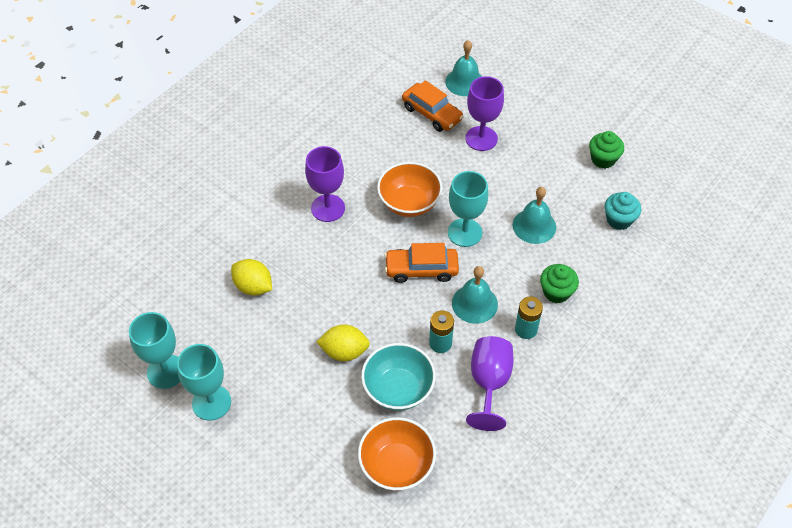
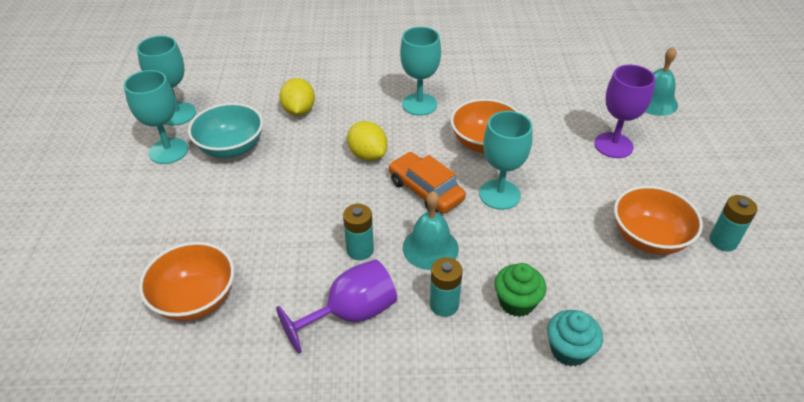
camera: 50 degrees right, 10 degrees down
(328, 208) = (419, 104): purple goblet -> turquoise goblet
(344, 351) = (287, 194): yellow lemon -> yellow lemon (367, 155)
(398, 389) = (281, 251): turquoise bowl -> turquoise bowl (231, 148)
(432, 113) = (592, 103): orange car -> none
(534, 226) = (571, 237): turquoise bell -> none
(569, 190) = (648, 238): none -> orange bowl
(603, 159) = (723, 241): green cupcake -> turquoise battery
(619, 220) = (671, 300): turquoise cupcake -> turquoise cupcake (569, 350)

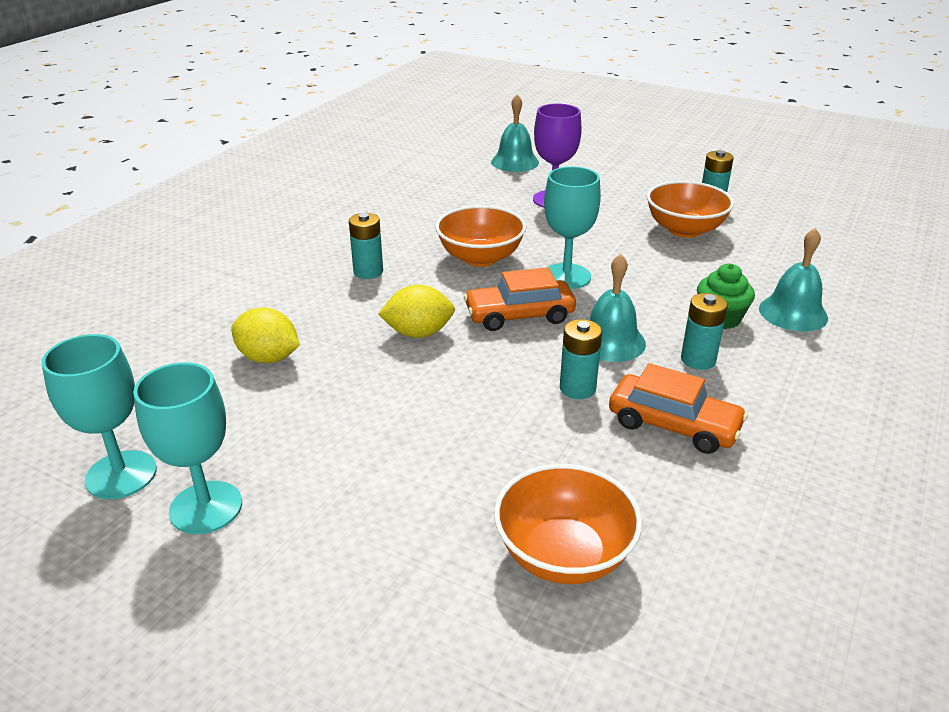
camera: 60 degrees left, 10 degrees down
(231, 148) = (276, 439): turquoise bowl -> none
(351, 313) = (673, 425): purple goblet -> orange car
(419, 104) = (368, 272): turquoise goblet -> turquoise battery
(569, 350) = (793, 313): turquoise cupcake -> turquoise bell

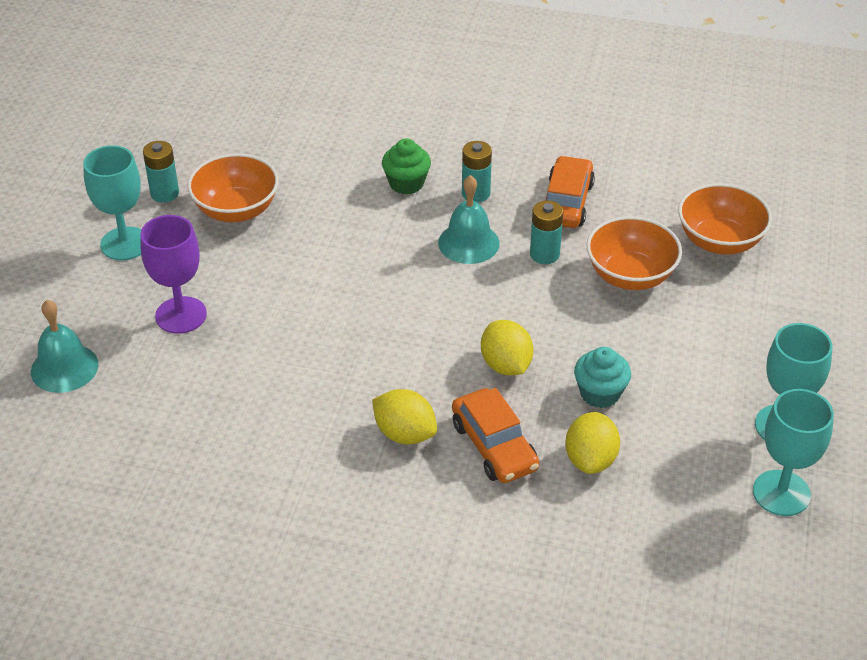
camera: 105 degrees left, 10 degrees up
(346, 381) = (600, 393): none -> turquoise cupcake
(368, 272) = (405, 434): turquoise battery -> yellow lemon
(480, 258) = (344, 351): orange bowl -> orange bowl (630, 275)
(519, 315) = (448, 303): orange car -> orange car (494, 446)
(566, 276) = (364, 282): turquoise goblet -> turquoise goblet (125, 244)
(793, 313) = (382, 144): turquoise bell -> none

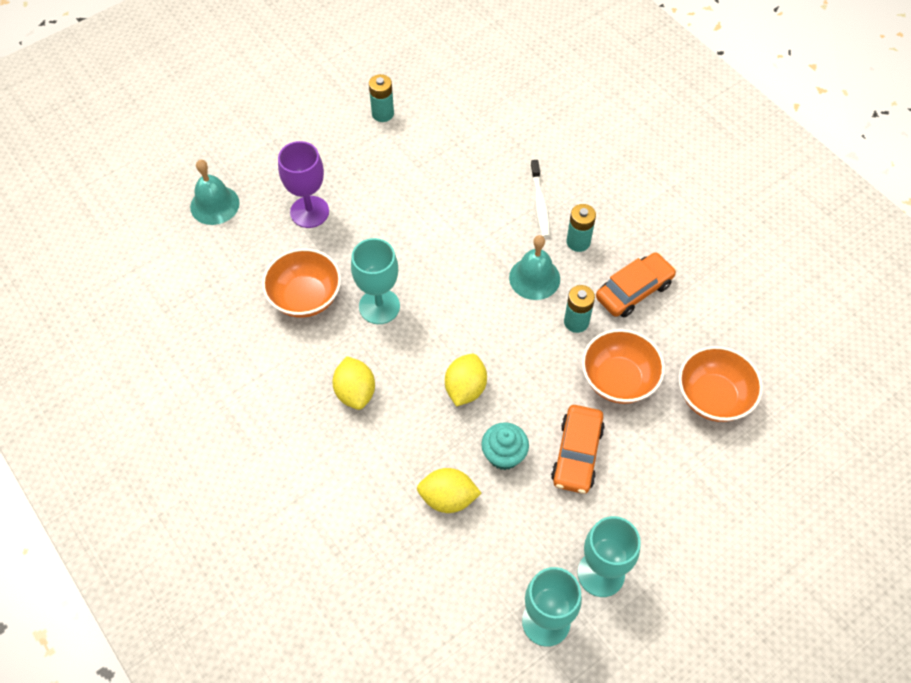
camera: 40 degrees right, 15 degrees up
(125, 244) = (326, 137): turquoise goblet -> turquoise goblet (379, 306)
(236, 210) = (413, 154): orange bowl -> orange bowl (305, 297)
(406, 183) = (540, 203): green cupcake -> white toothbrush
(494, 446) = (399, 442): orange car -> orange car (577, 454)
(590, 459) = (448, 498): yellow lemon -> yellow lemon turned 45 degrees clockwise

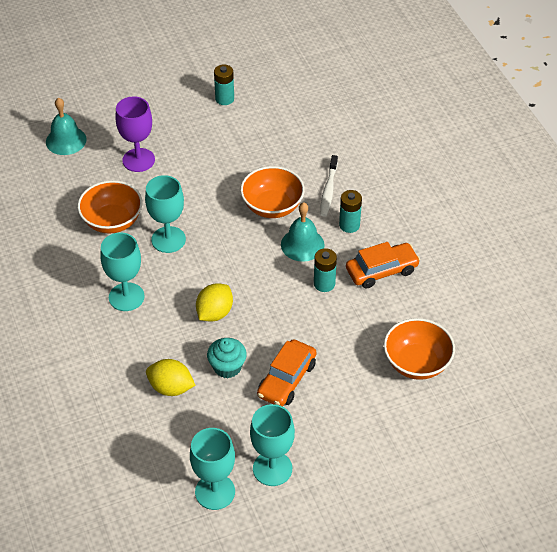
camera: 15 degrees right, 10 degrees down
(355, 392) = (126, 297): yellow lemon -> turquoise goblet
(618, 380) = (342, 333): orange bowl -> orange bowl (272, 206)

